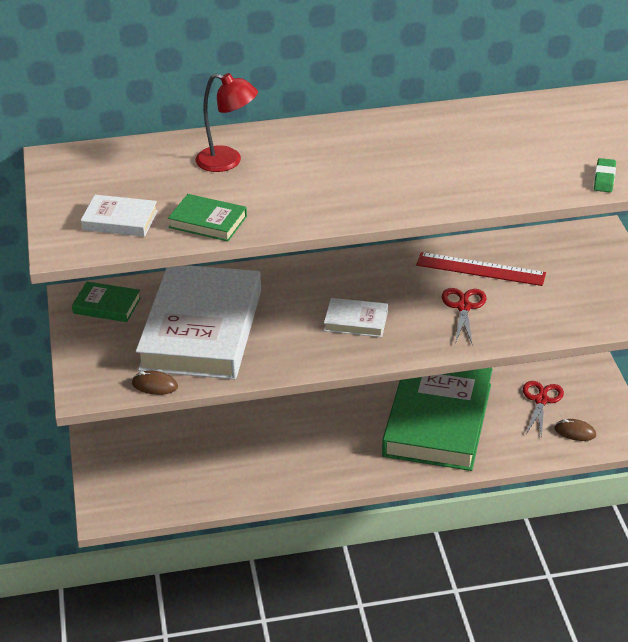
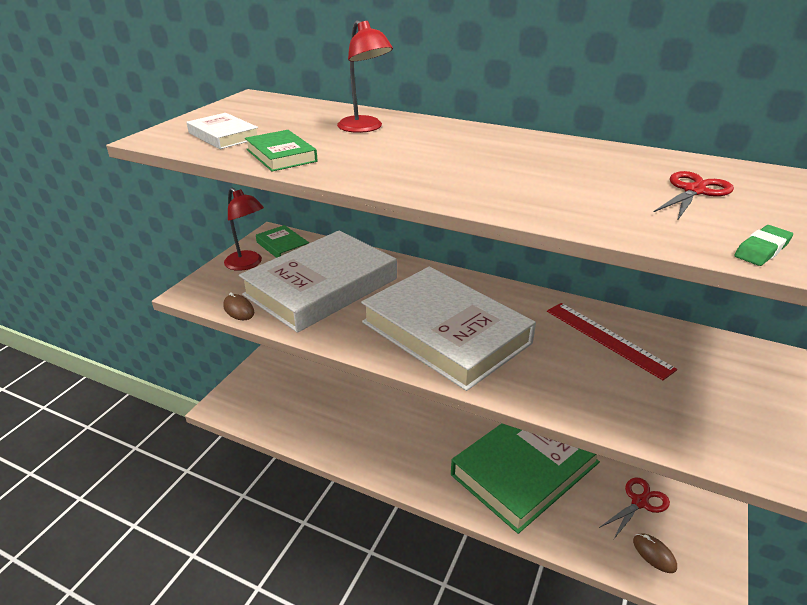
camera: 35 degrees right, 5 degrees down
(98, 340) = (248, 264): none -> red lamp
(356, 321) = (445, 332): white book -> white book, size x2.37
(463, 307) = (558, 364): red scissors -> red scissors (694, 191)

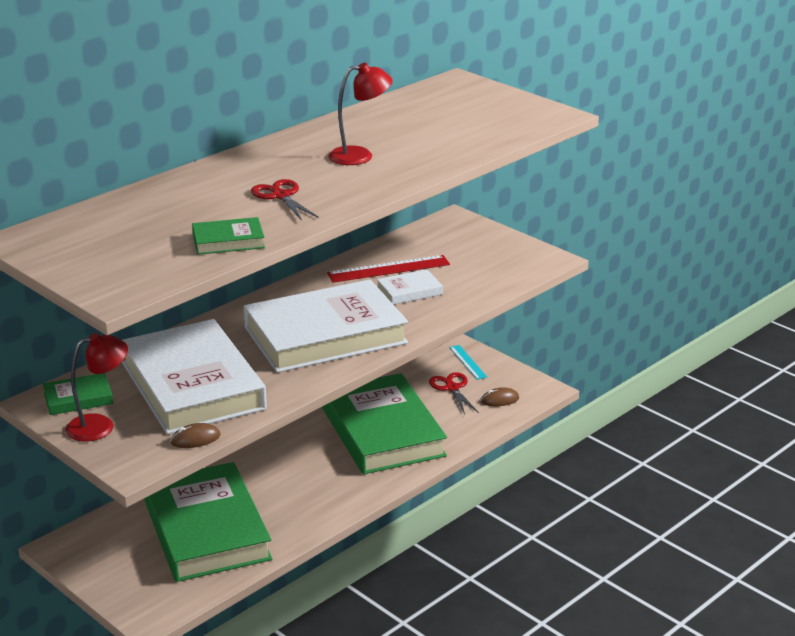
camera: 70 degrees left, 5 degrees down
(223, 136) = (143, 262): white book -> white book (409, 291)
(330, 402) = (206, 530): none -> green book
(365, 128) = (190, 198): red lamp -> red lamp (360, 155)
(694, 191) = (428, 120): red scissors -> red scissors (281, 196)
(698, 502) = (468, 362): none -> turquoise ruler
(762, 250) = (513, 129): green eraser -> none

